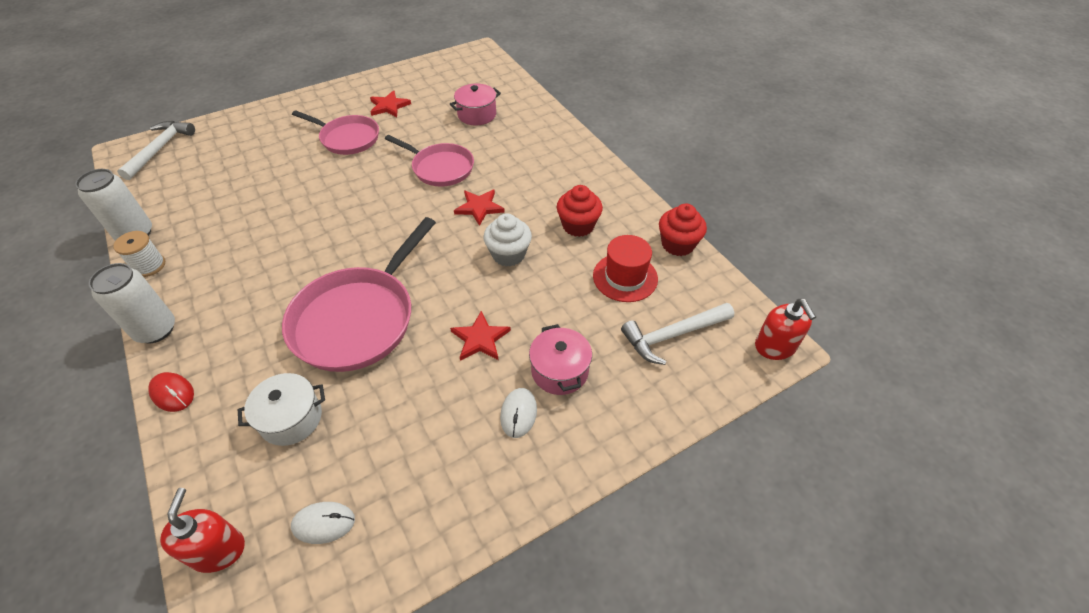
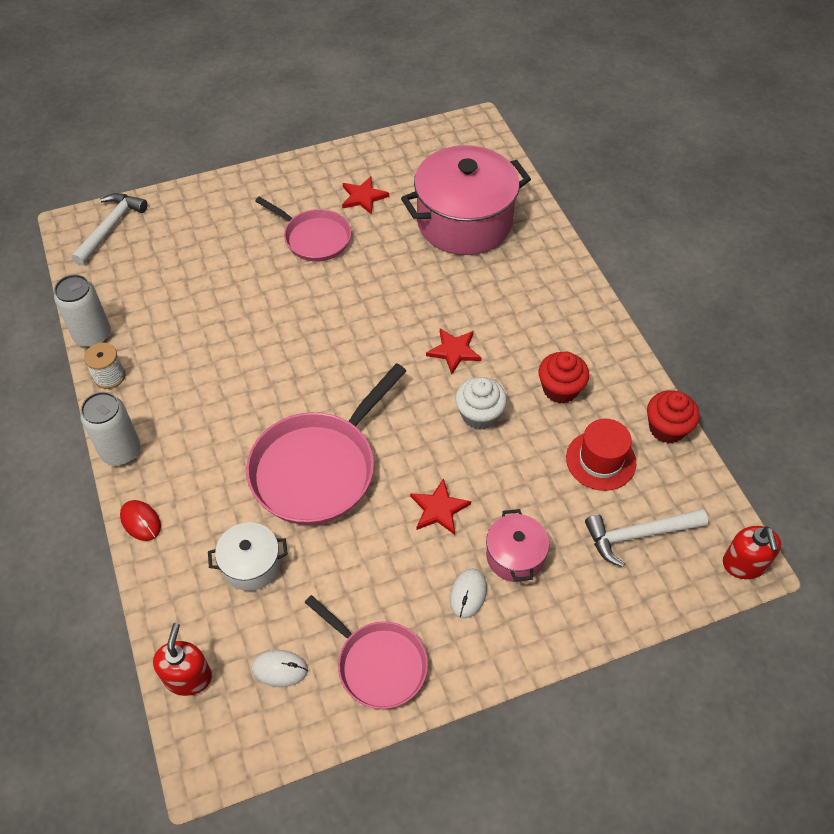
camera: 10 degrees right, 5 degrees up
(440, 168) = (415, 292): pink pan -> pink pan (378, 664)
(477, 115) = (464, 222): pink pot -> pink pot, size x2.08

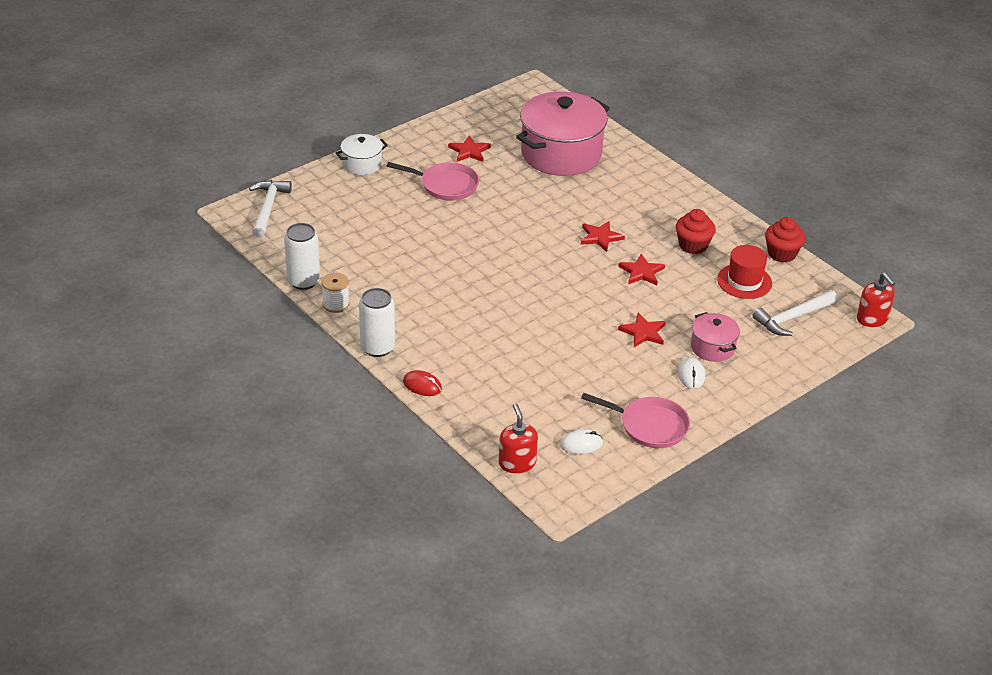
camera: 20 degrees left, 15 degrees down
(251, 565) = (523, 392): white pot -> white pot (362, 164)
(318, 468) = (539, 327): pink pan -> none
(479, 415) = (641, 272): white cupcake -> red star

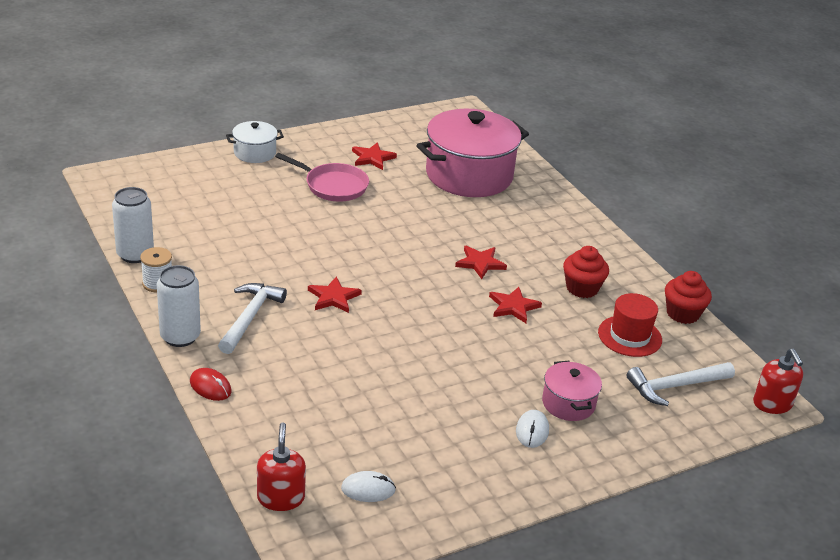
camera: 10 degrees right, 5 degrees down
(268, 208) = (136, 178): white hammer -> white hammer (250, 317)
(643, 332) = (491, 372): red star -> red star (333, 297)
(650, 426) = (460, 482): pink pan -> none

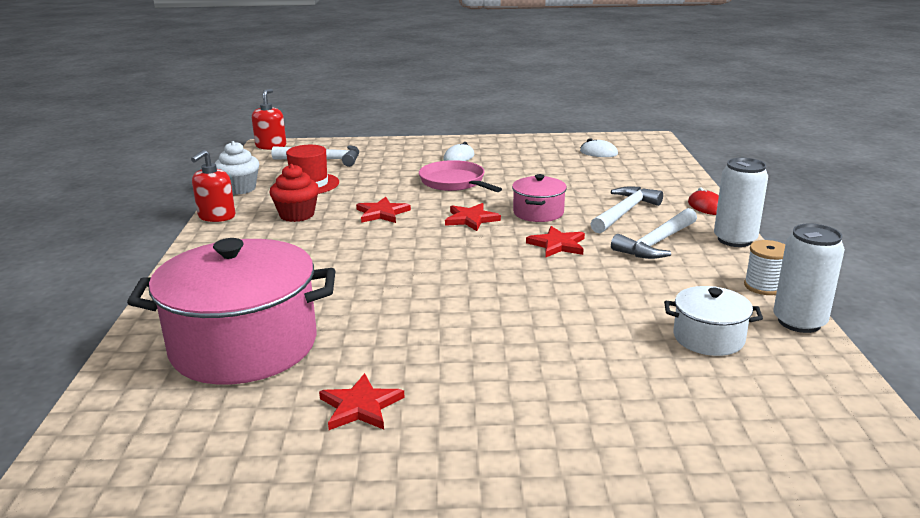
camera: 150 degrees left, 10 degrees down
(255, 153) = (573, 464): white pot -> white pot (708, 338)
(280, 498) = (662, 157): red soap dispenser -> red soap dispenser (216, 216)
(292, 358) = (624, 212): none -> white hammer
(333, 186) = (468, 368): pink pan -> pink pan (454, 182)
(480, 263) = (369, 247): red star -> red star (471, 219)
(568, 403) = (415, 163): pink pot -> pink pot (538, 213)
(682, 314) = (239, 189): red cupcake -> white cupcake

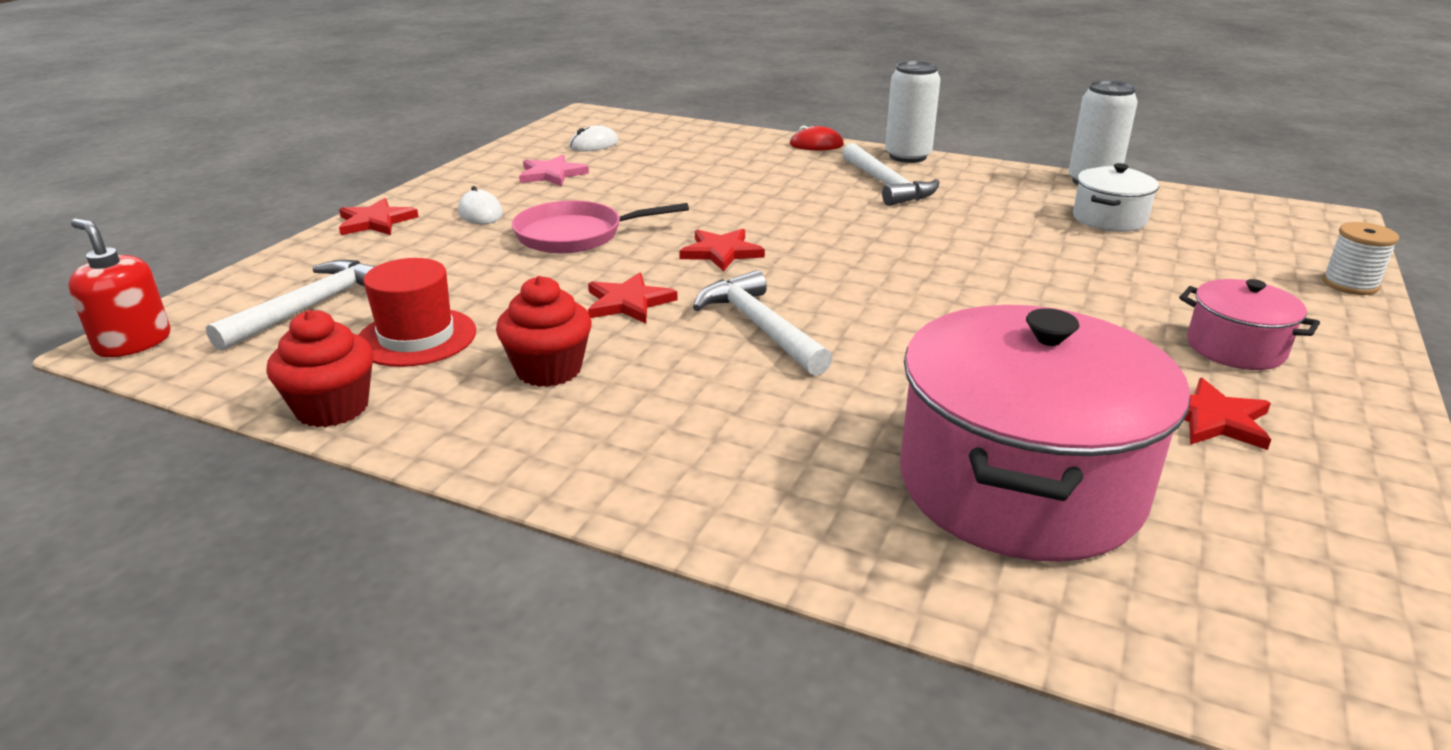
camera: 65 degrees left, 5 degrees up
(216, 216) = (450, 451): red soap dispenser -> none
(239, 189) = (332, 408): white cupcake -> red cupcake
(534, 156) = (552, 174): none -> pink star
(538, 213) = (744, 214): pink pot -> pink pot (1235, 348)
(557, 245) = (849, 226): red star -> red star (375, 222)
(624, 212) = (791, 177): white hammer -> white hammer (759, 327)
(763, 286) = (1016, 174): white spool -> white spool (1349, 284)

